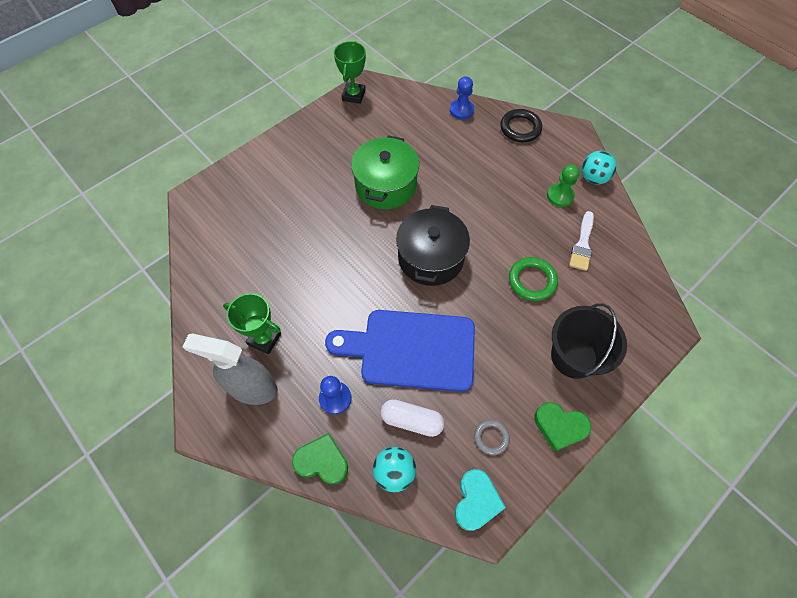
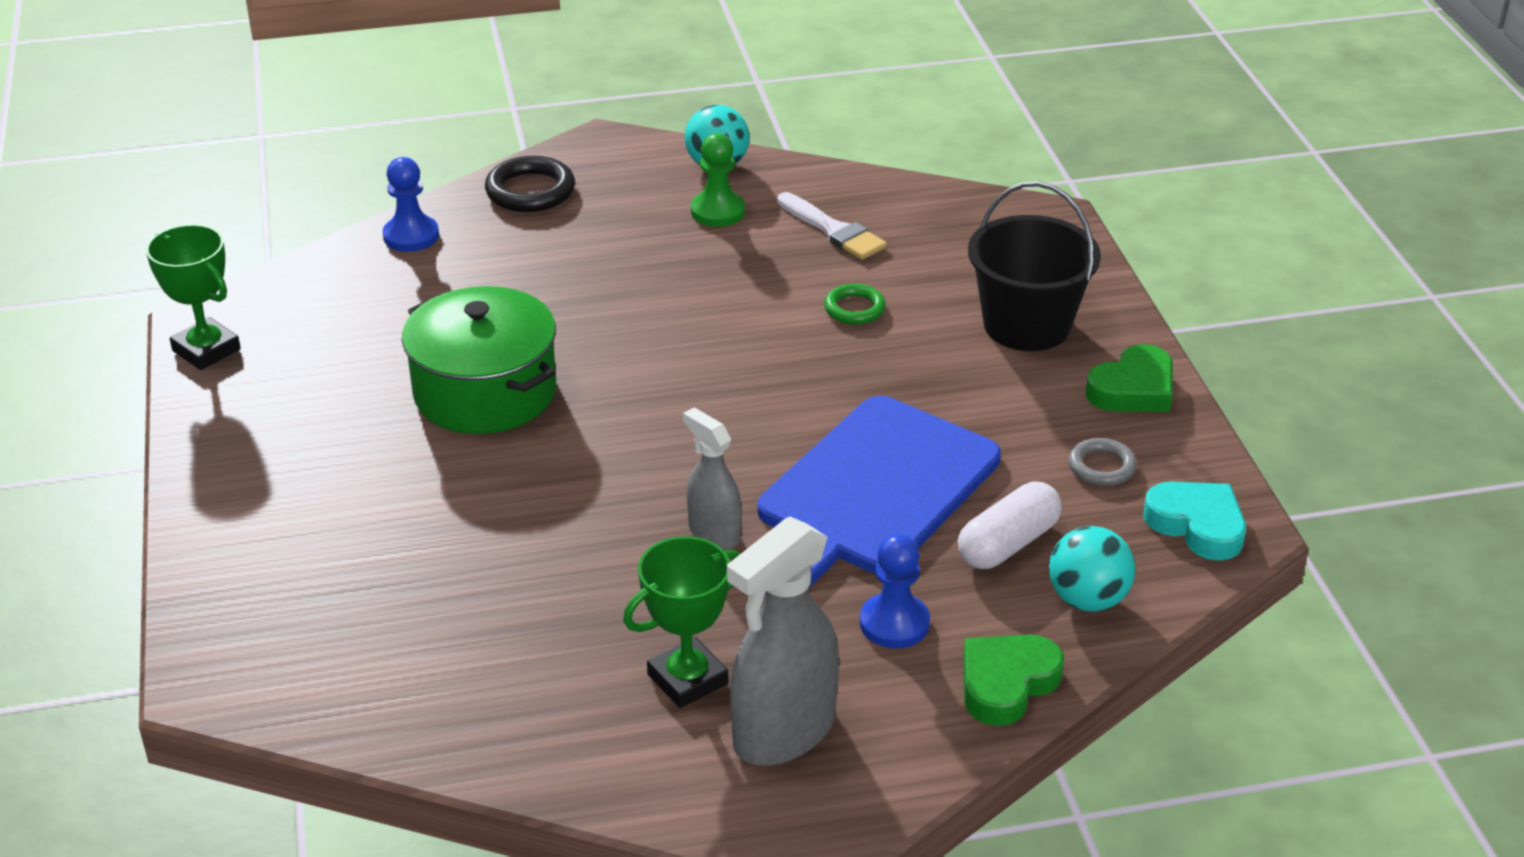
camera: 60 degrees left, 25 degrees down
(351, 304) = (714, 533): none -> grey spray bottle
(431, 258) = (704, 399): black pot -> none
(532, 281) = (854, 308): green ring -> green ring, size x0.63

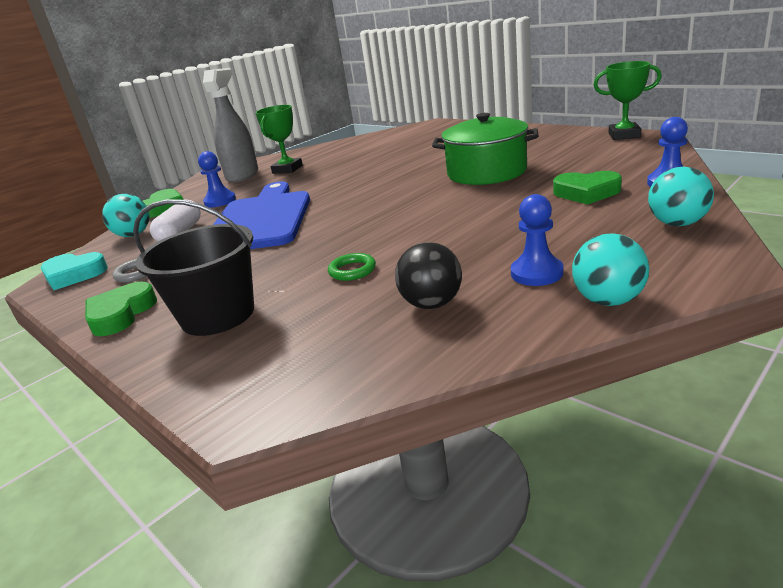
camera: 150 degrees right, 10 degrees down
(493, 273) = (586, 193): none -> green heart
(530, 191) = (677, 223): black ring -> turquoise ball
(714, 533) = (320, 188): grey spray bottle -> none
(718, 211) = (536, 273): green pawn -> blue pawn
(834, 230) = (432, 304): white brush -> black ball

